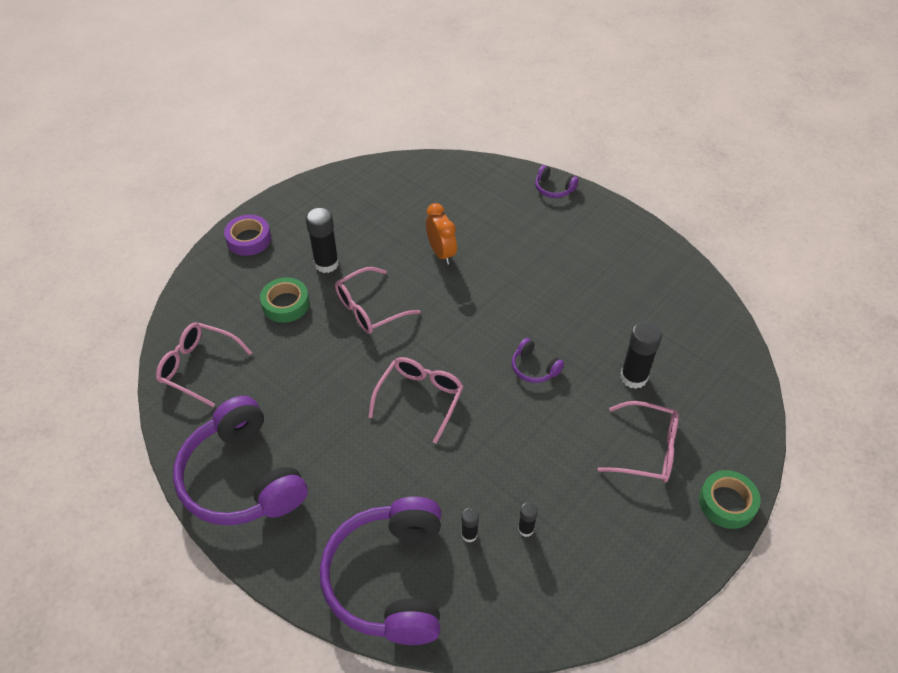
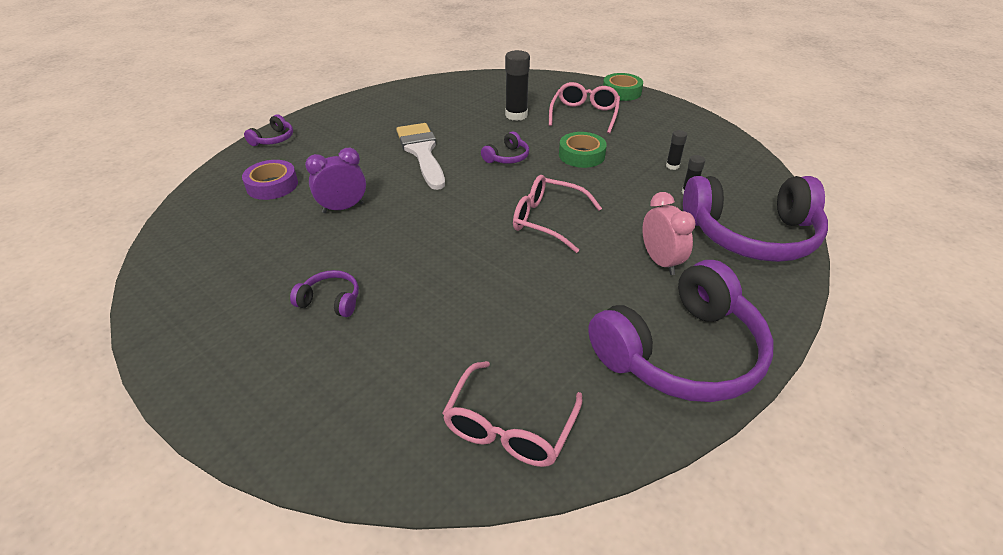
camera: 90 degrees left, 10 degrees down
(249, 239) = (245, 395): purple tape -> purple tape (272, 185)
(286, 304) = (398, 336): green tape -> green tape (581, 155)
(326, 264) = (331, 300): black glue stick -> purple headphones
(352, 483) = (660, 261): none -> pink clock
(369, 309) = (419, 259): pink glasses -> none
(441, 253) = (343, 208): orange clock -> purple clock
(538, 297) = (422, 152): none -> white brush

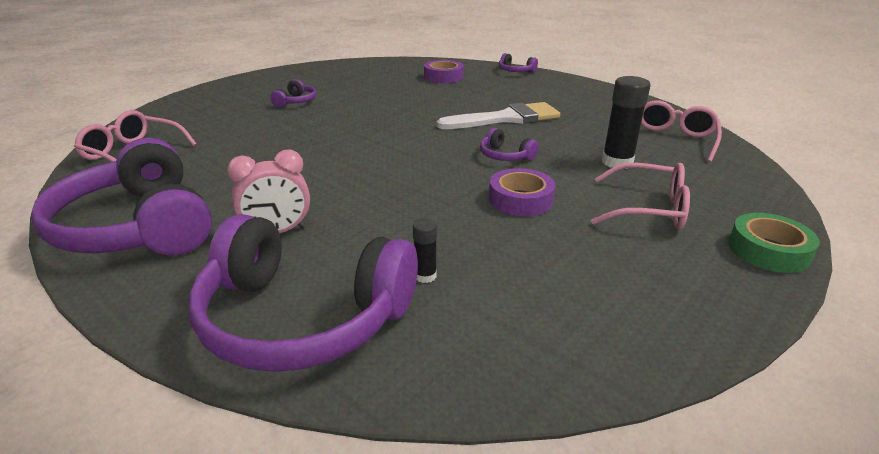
camera: 90 degrees right, 10 degrees down
(343, 208) = (409, 97): purple clock -> none
(547, 220) = (375, 173): pink glasses -> pink glasses (671, 140)
(581, 155) = (520, 199): green tape -> purple tape
(672, 166) = (503, 271): black glue stick -> none
(751, 235) = (302, 318): purple headphones -> purple headphones turned 75 degrees counterclockwise

